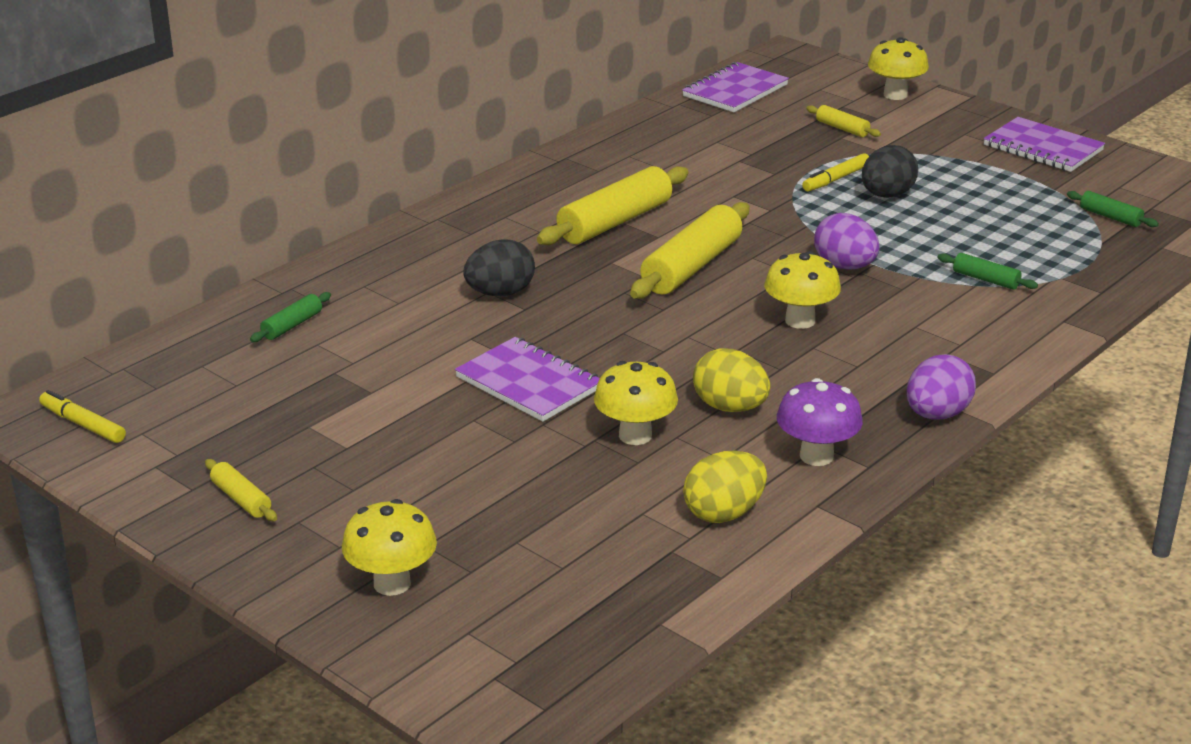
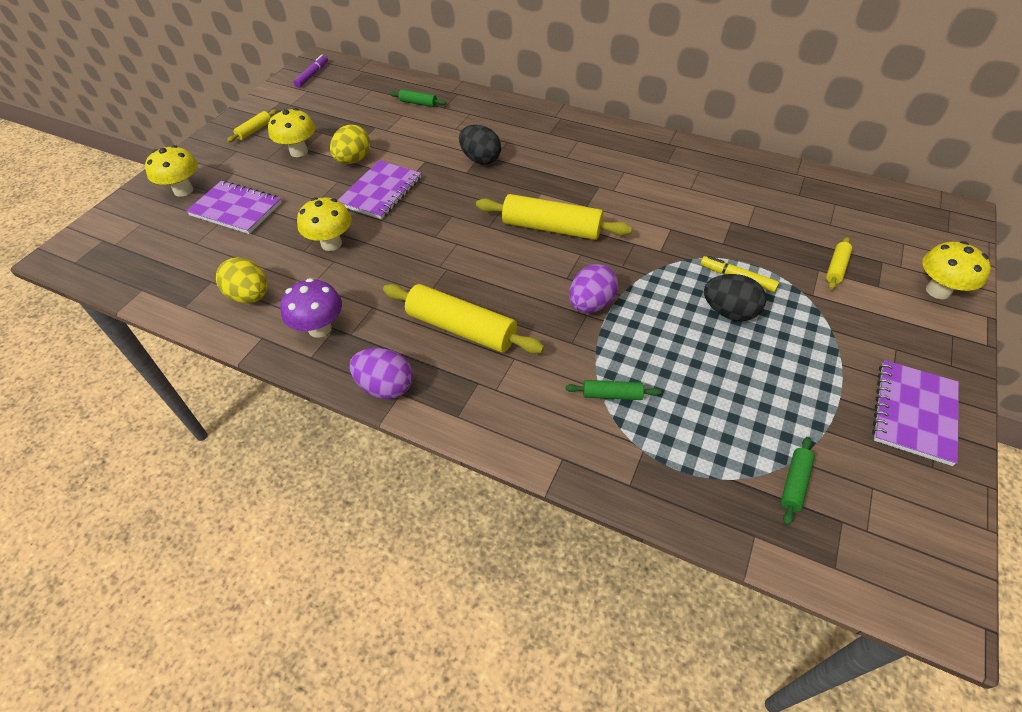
camera: 75 degrees right, 20 degrees up
(83, 424) = (312, 75): yellow marker -> purple marker
(615, 222) = (596, 183): yellow rolling pin -> yellow rolling pin (461, 328)
(730, 407) = (372, 278): yellow egg -> yellow egg (353, 160)
(735, 91) = (854, 198): purple notebook -> purple notebook (236, 209)
(800, 321) = (497, 293): yellow mushroom -> yellow mushroom (299, 152)
(985, 279) = (612, 395): green rolling pin -> green rolling pin turned 75 degrees clockwise

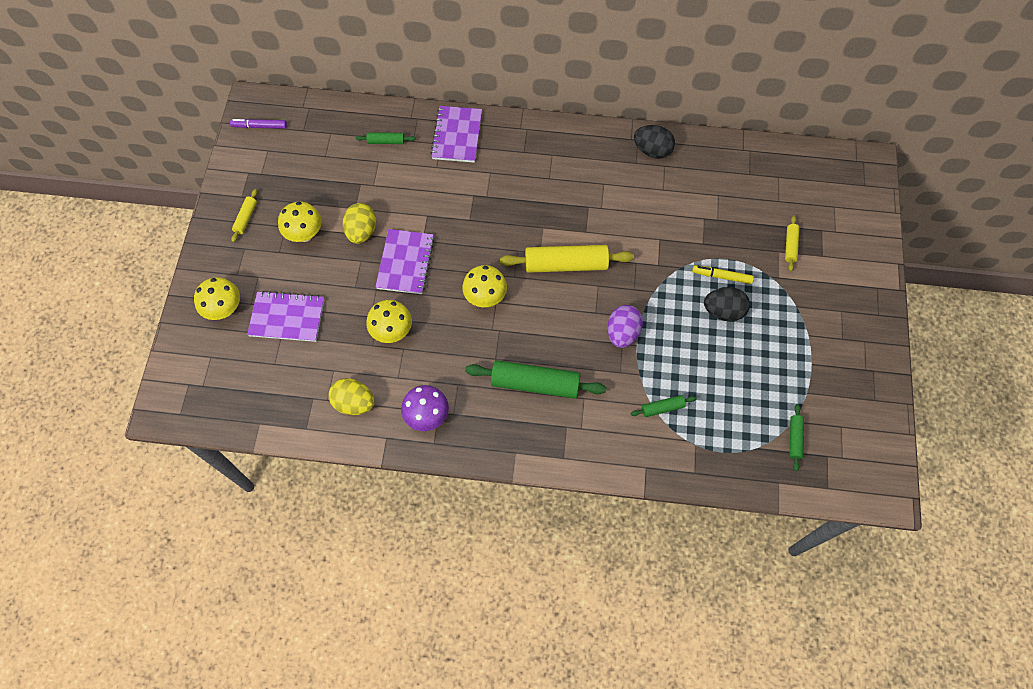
camera: 20 degrees left, 15 degrees up
(312, 75) = (259, 126): purple marker -> purple marker turned 90 degrees counterclockwise
(385, 387) = (502, 450): purple egg -> none
(461, 328) = (535, 383): yellow rolling pin -> green rolling pin
(480, 159) = (475, 201): black egg -> black egg (652, 150)
(913, 413) = (859, 362): purple notebook -> purple notebook (457, 135)
(938, 291) = (863, 249): yellow mushroom -> yellow mushroom (485, 297)

